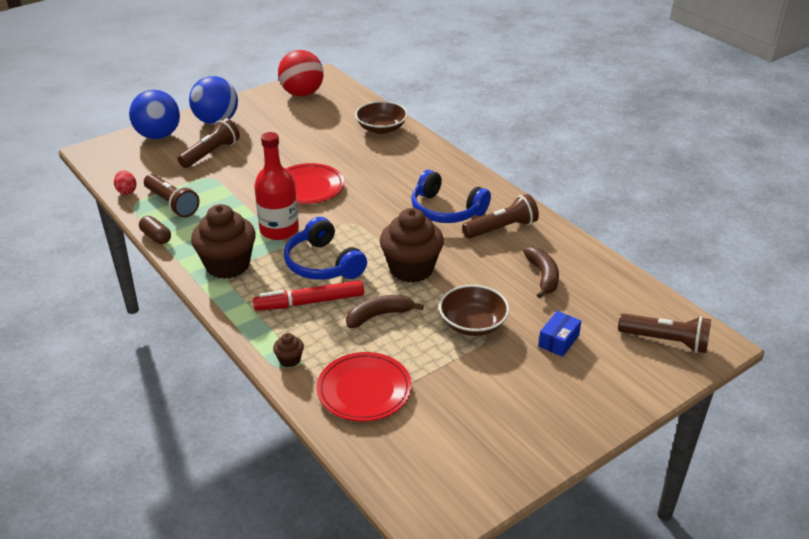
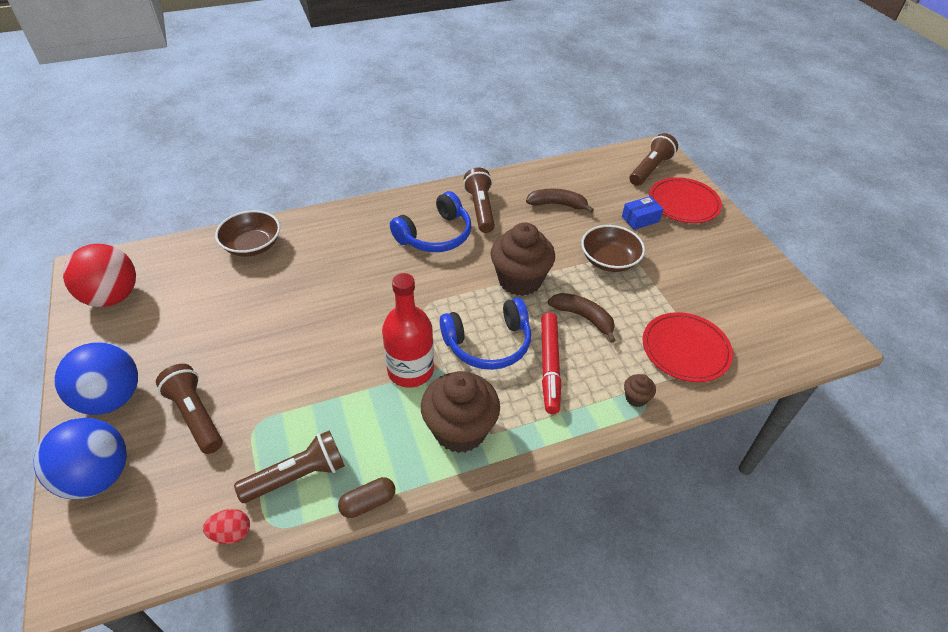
camera: 75 degrees left, 10 degrees up
(308, 187) = (337, 330): red plate -> red plate (683, 203)
(379, 315) = (583, 318): brown banana -> brown banana turned 135 degrees clockwise
(558, 341) = (640, 219): blue box -> blue box turned 75 degrees counterclockwise

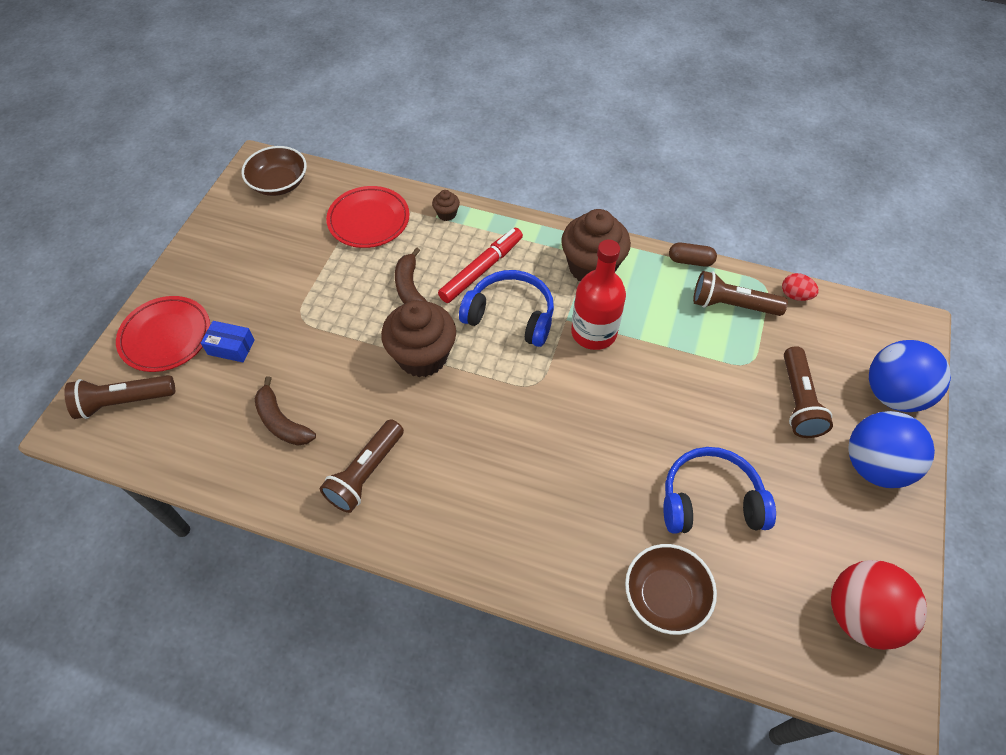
camera: 140 degrees left, 10 degrees up
(435, 235) = (449, 467): blue headphones -> blue headphones (710, 501)
(609, 260) = (321, 324): brown bowl -> brown bowl (279, 183)

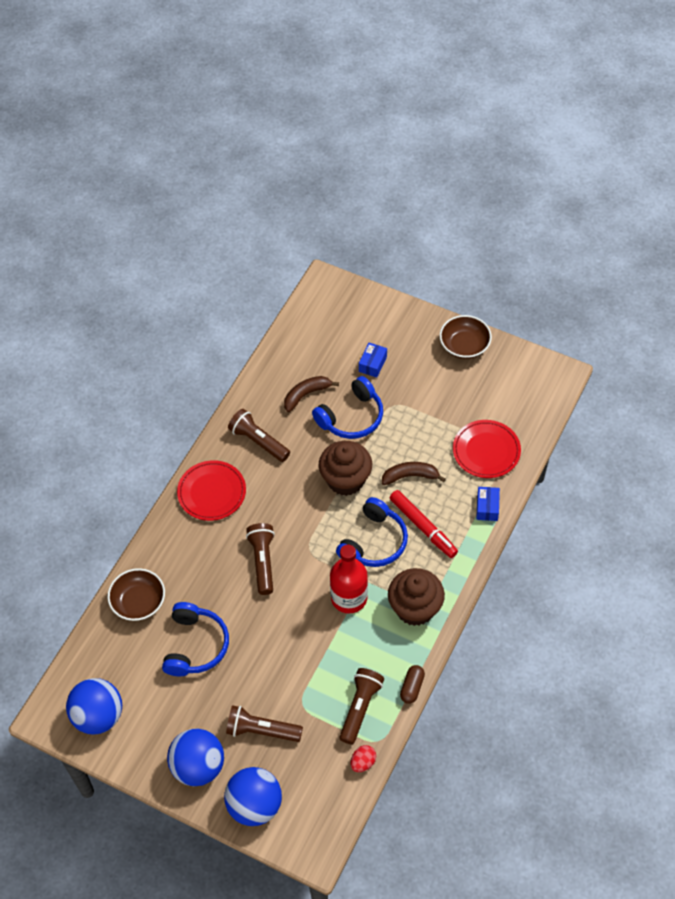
camera: 100 degrees right, 0 degrees up
(124, 402) = (338, 308): brown flashlight -> brown flashlight (263, 562)
(166, 336) = (388, 326): red plate -> red plate (212, 492)
(279, 183) = (535, 389): brown bowl -> brown bowl (464, 345)
(320, 362) = (351, 417): none -> blue headphones
(446, 214) = (487, 507): brown cupcake -> blue box
(860, 615) = (98, 716): red ball -> blue ball

